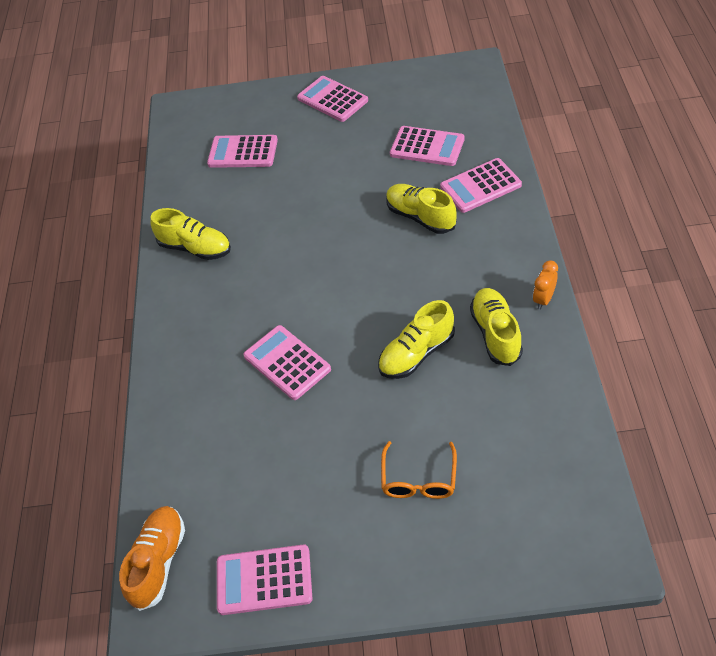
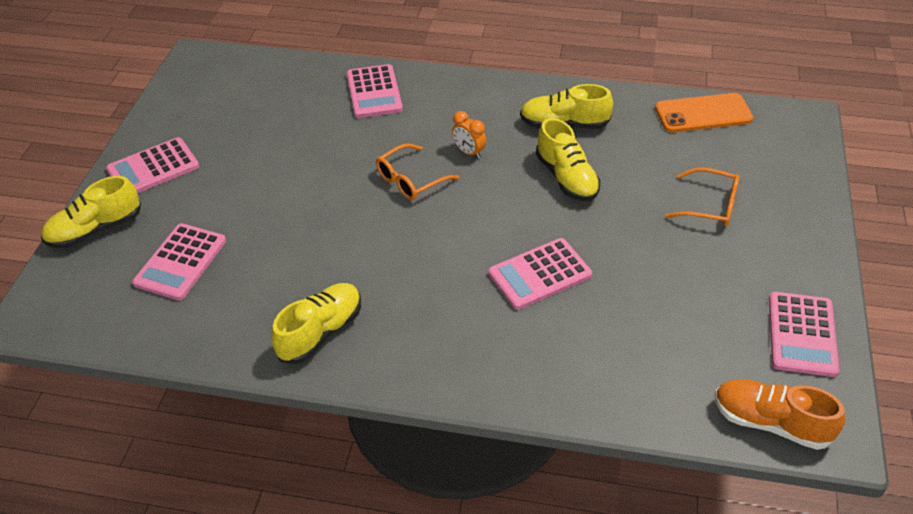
camera: 80 degrees left, 5 degrees down
(373, 246) = (410, 180): none -> orange glasses
(420, 217) = (390, 139): yellow shoe -> yellow shoe (95, 230)
(427, 147) = (291, 114): pink calculator -> none
(543, 299) = (537, 88): orange clock -> orange clock (469, 152)
(569, 452) = (703, 114): none -> orange phone

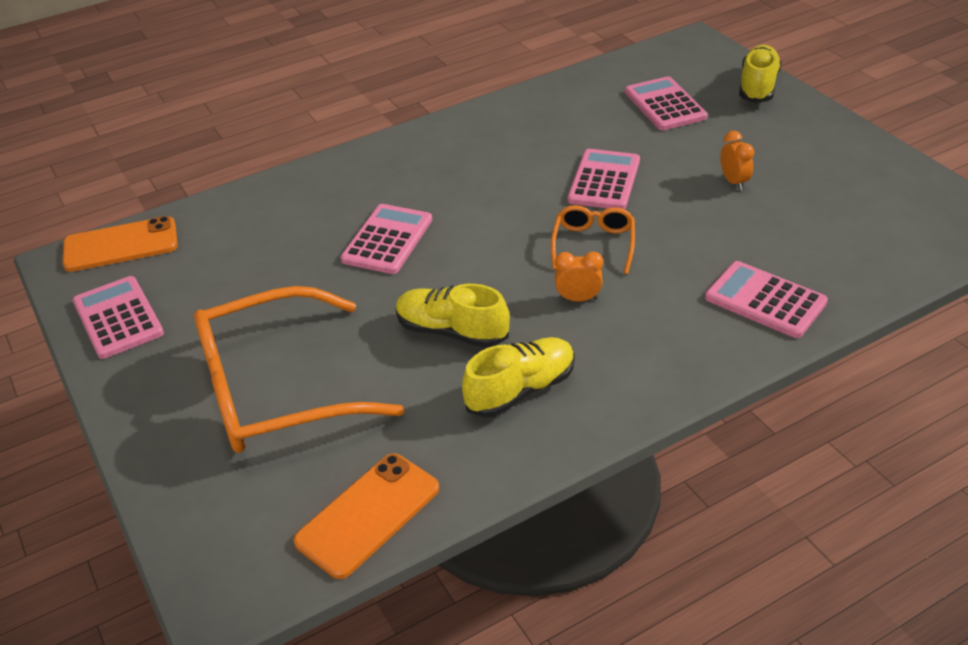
camera: 140 degrees right, 5 degrees down
(153, 168) = (808, 134): pink calculator -> pink calculator (604, 180)
(261, 166) = (734, 182): none -> orange clock
(321, 332) = (504, 126): yellow shoe -> none
(710, 205) = (275, 390): orange glasses -> orange glasses, size x2.09
(770, 422) = (121, 245): orange shoe -> orange phone

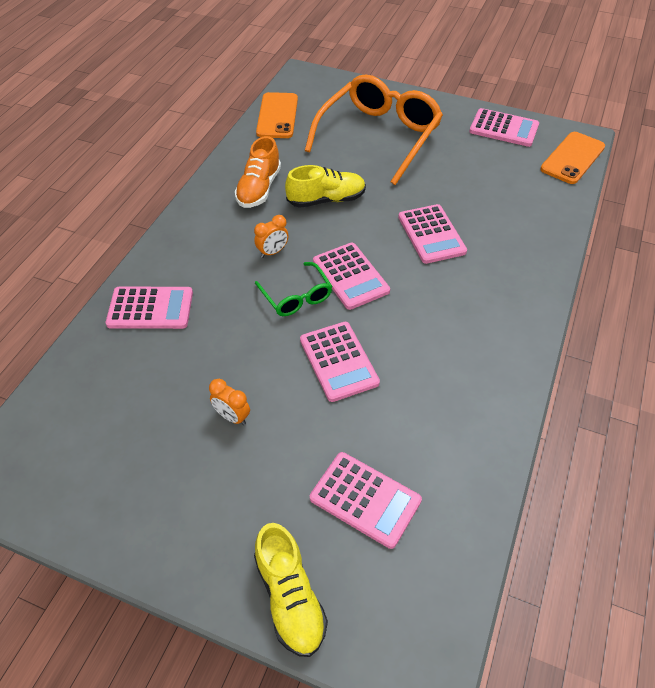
camera: 140 degrees right, 10 degrees up
(518, 239) = (350, 276): none -> pink calculator
(520, 390) = (259, 189): yellow shoe -> orange shoe
(593, 244) = (296, 297): orange glasses -> green glasses

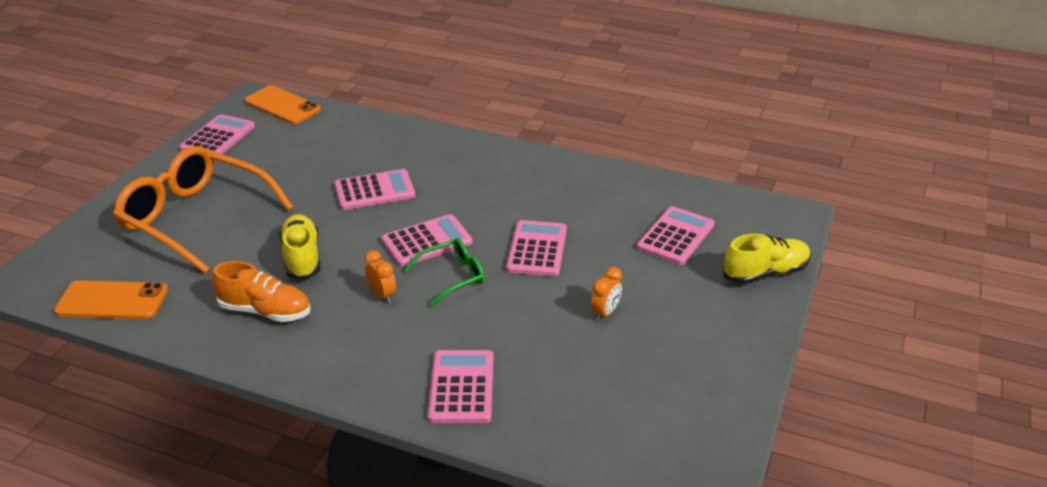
camera: 90 degrees left, 15 degrees down
(338, 361) = (537, 249): pink calculator -> pink calculator turned 60 degrees counterclockwise

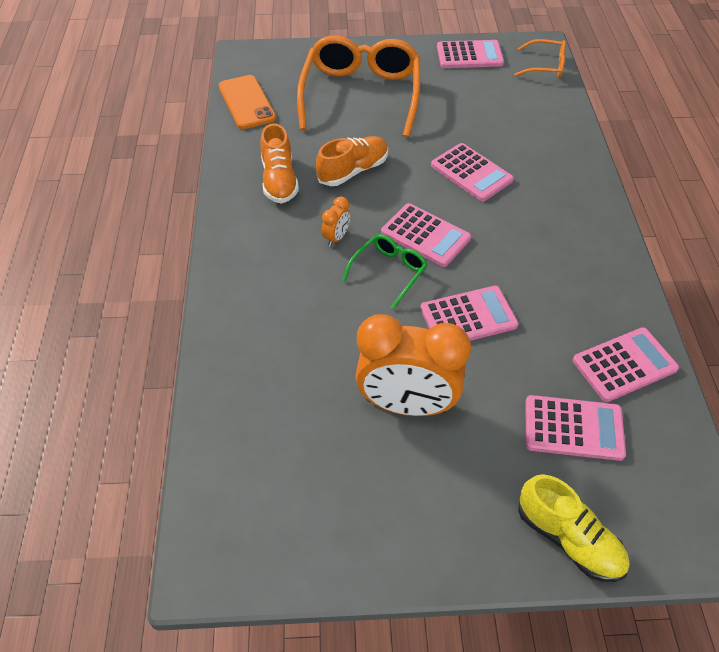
camera: 65 degrees right, 15 degrees up
(282, 106) = (545, 66): orange phone -> orange glasses
(302, 257) = (353, 171): yellow shoe -> orange shoe
(452, 276) = (389, 272): green glasses -> green glasses turned 90 degrees counterclockwise
(461, 387) = (253, 334): pink calculator -> pink calculator (624, 365)
(605, 313) = (407, 405): orange clock -> orange clock, size x2.38

